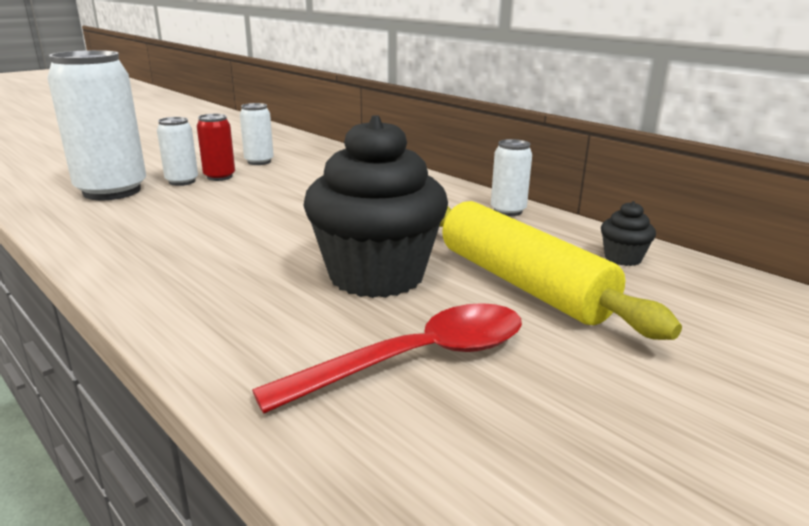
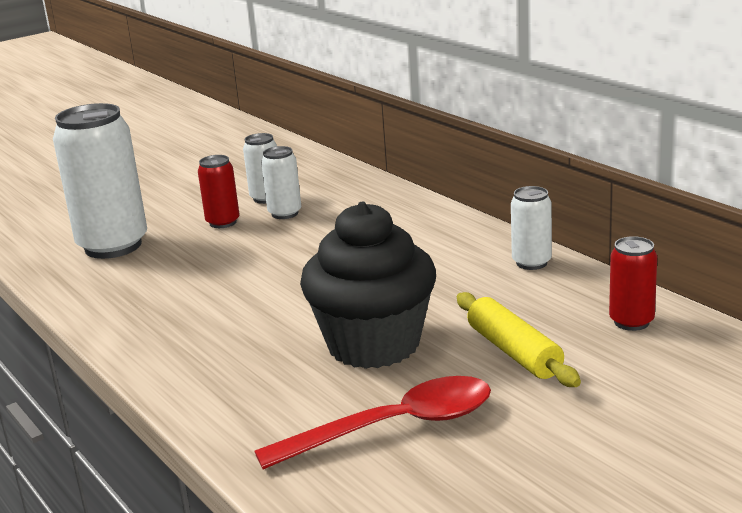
camera: 10 degrees right, 0 degrees up
(182, 181) = (183, 230): white can -> white can (285, 213)
(522, 283) = (514, 352): yellow rolling pin -> yellow rolling pin, size x0.63
(623, 258) = (631, 322): black cupcake -> red can

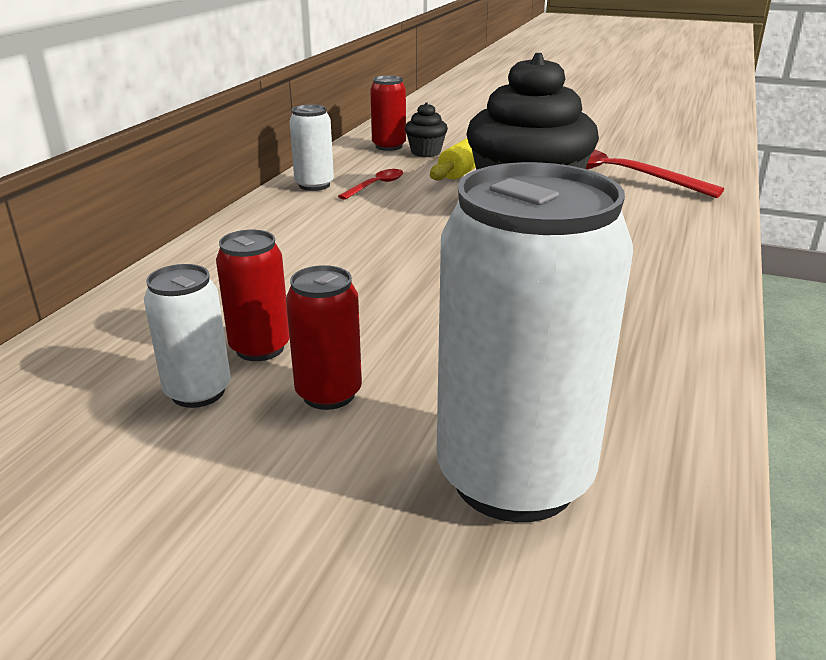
camera: 125 degrees left, 5 degrees up
(285, 213) = (260, 348): white can -> red can
(502, 288) = (376, 185): none -> red spoon
(588, 338) = (426, 152): none -> black cupcake

